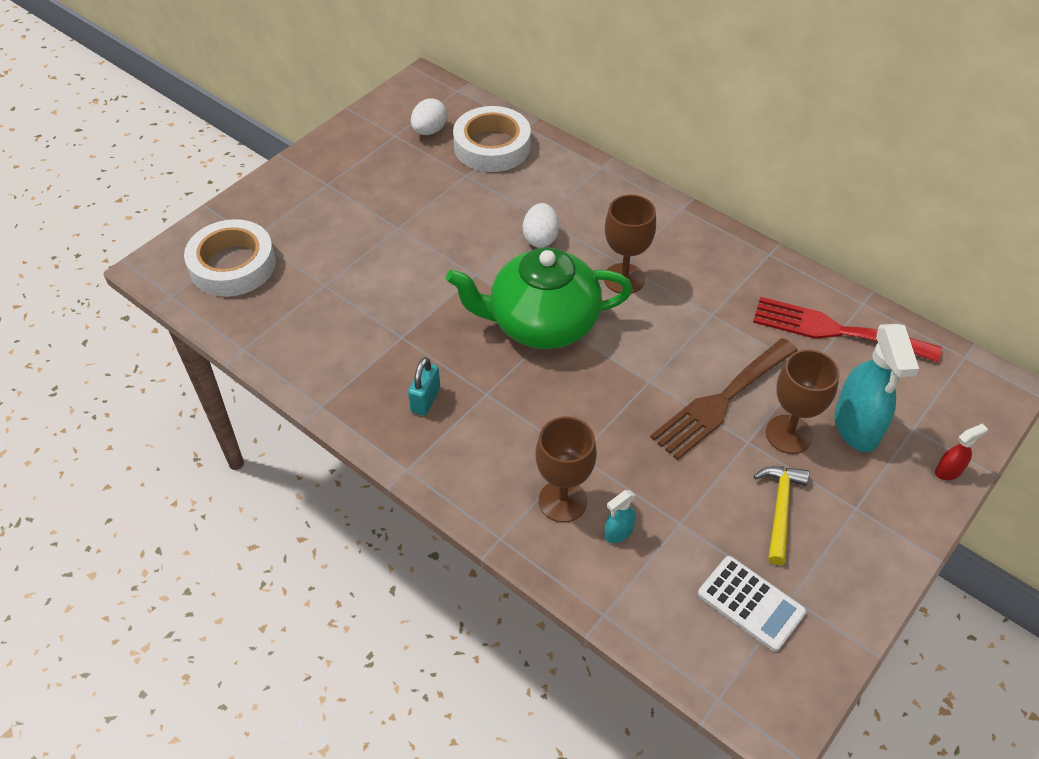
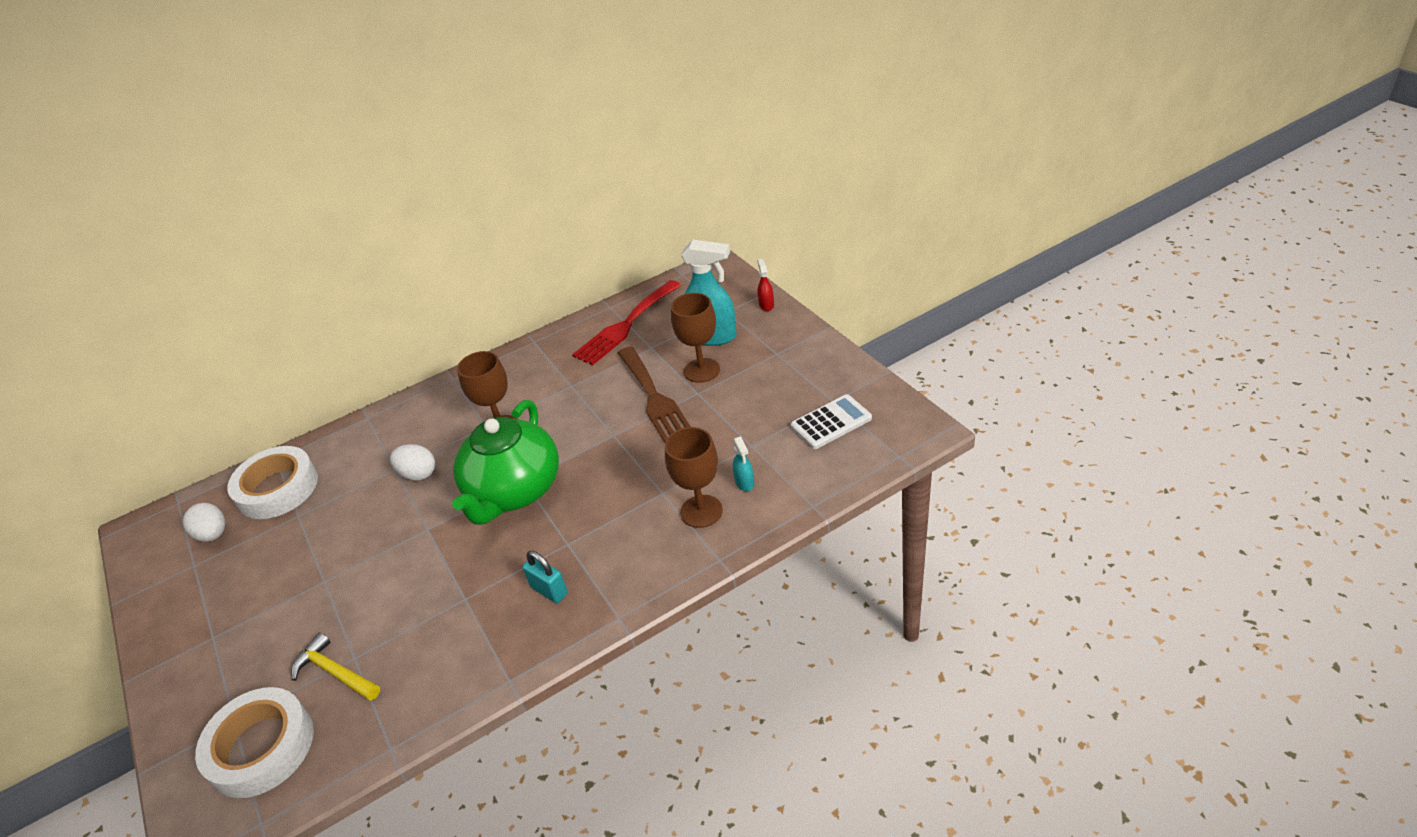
camera: 65 degrees left, 10 degrees down
(780, 509) = (762, 390): yellow hammer -> yellow hammer (335, 672)

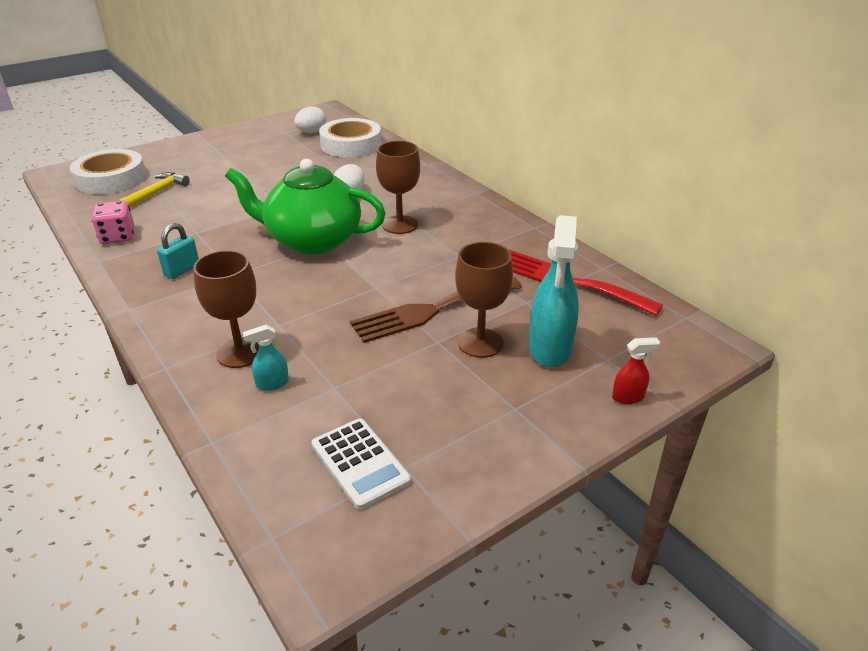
camera: 80 degrees right, 5 degrees down
(452, 679) = (118, 237): none -> pink dice

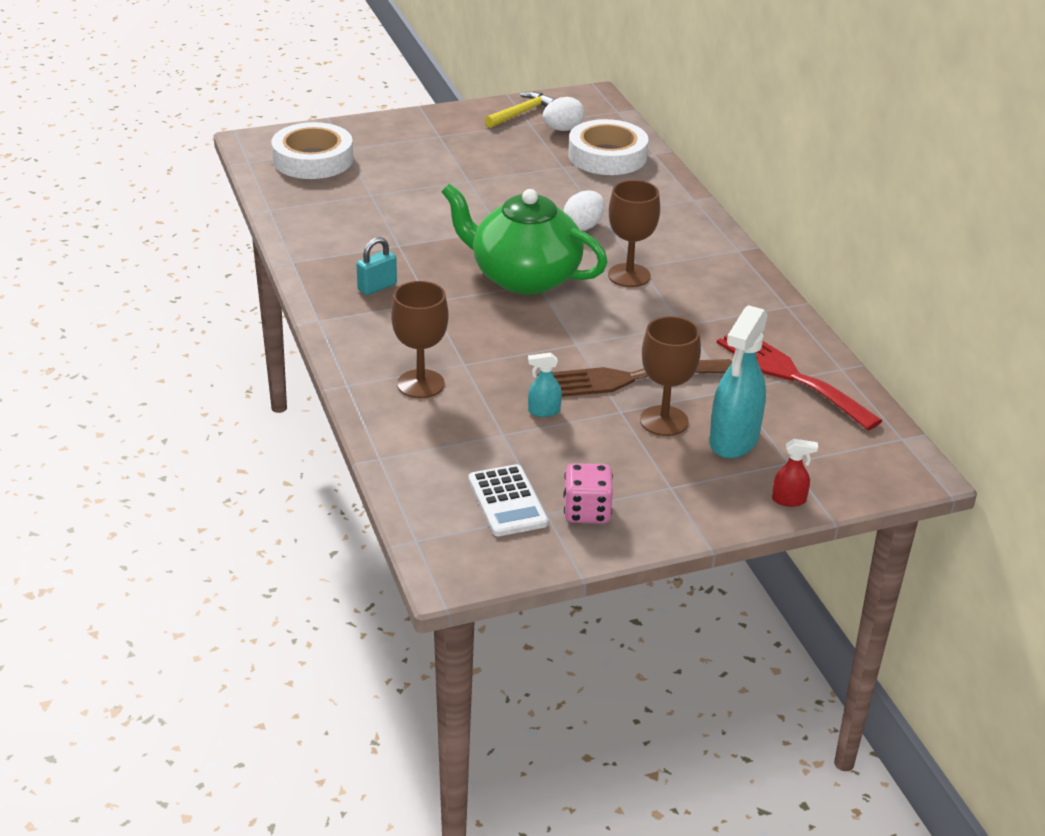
camera: 15 degrees right, 0 degrees up
(118, 237) = (314, 236): pink dice -> pink dice (586, 511)
(156, 193) = (361, 187): yellow hammer -> yellow hammer (521, 113)
(272, 383) = (445, 419): turquoise spray bottle -> turquoise spray bottle (543, 411)

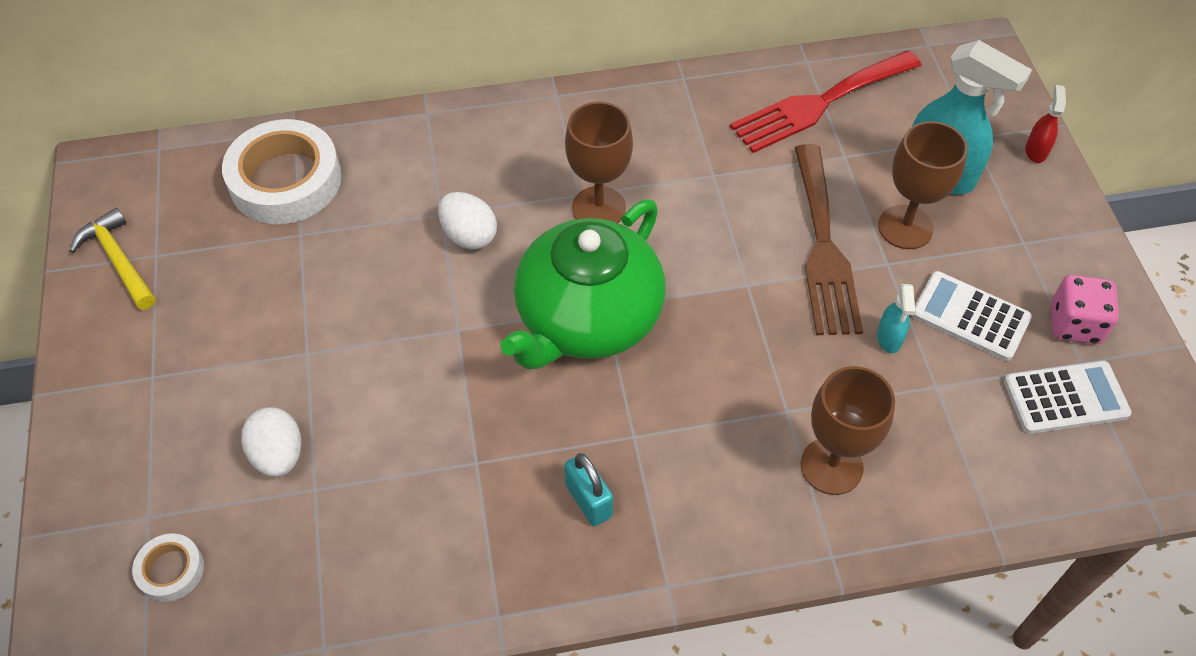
camera: 80 degrees left, 20 degrees up
(313, 159) = (171, 570): white tape -> white tape, size x0.47
(563, 129) = (190, 218): white egg -> white egg (278, 455)
(578, 453) = (970, 316): none -> white calculator

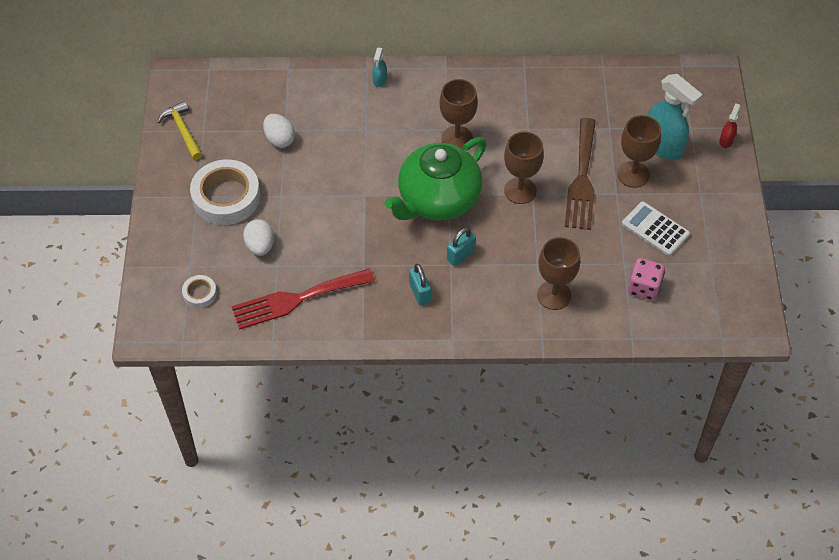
camera: 10 degrees right, 0 degrees up
(285, 180) = (280, 98): white tape -> white tape (226, 197)
(469, 235) = (380, 144): white egg -> white egg (279, 139)
(648, 416) = (461, 255): none -> turquoise padlock
(725, 282) = (520, 190): none -> brown goblet
(819, 103) = (603, 94): red fork -> red fork (297, 299)
(889, 338) = (605, 234): turquoise spray bottle -> turquoise spray bottle (379, 80)
(1065, 398) = (695, 280): white calculator -> none
(1074, 324) = (714, 242): pink dice -> pink dice (644, 287)

